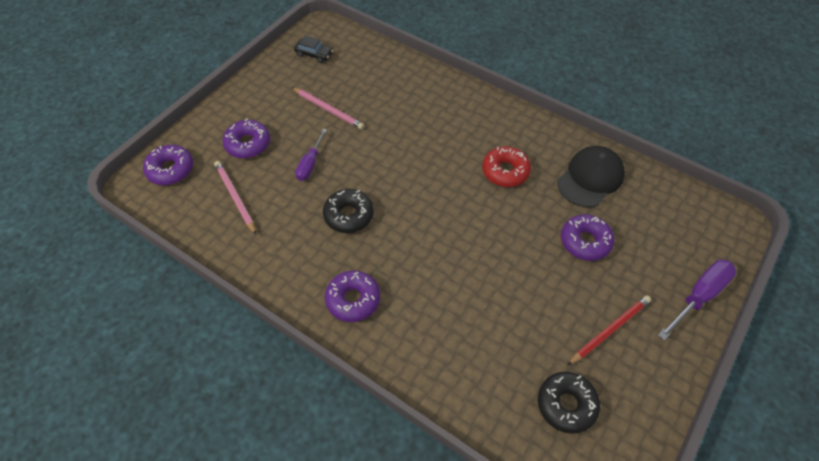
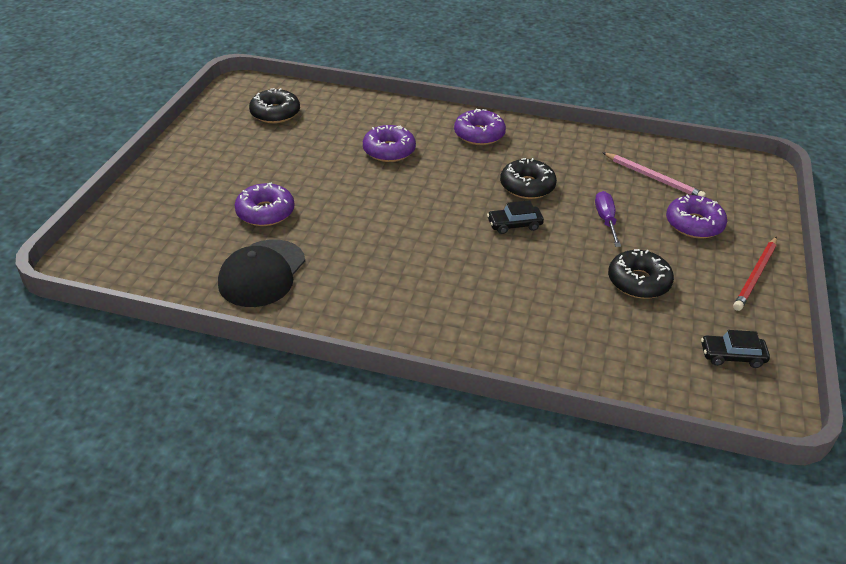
camera: 160 degrees right, 15 degrees down
(170, 170) = (744, 186): purple donut -> purple donut (389, 151)
(328, 109) = (638, 282): pink pencil -> black donut
(383, 177) = (514, 225): none -> black car
(505, 171) = (372, 259): red donut -> none
(609, 330) = (239, 156): red pencil -> red pencil (755, 275)
(700, 296) = (144, 193): purple screwdriver -> none

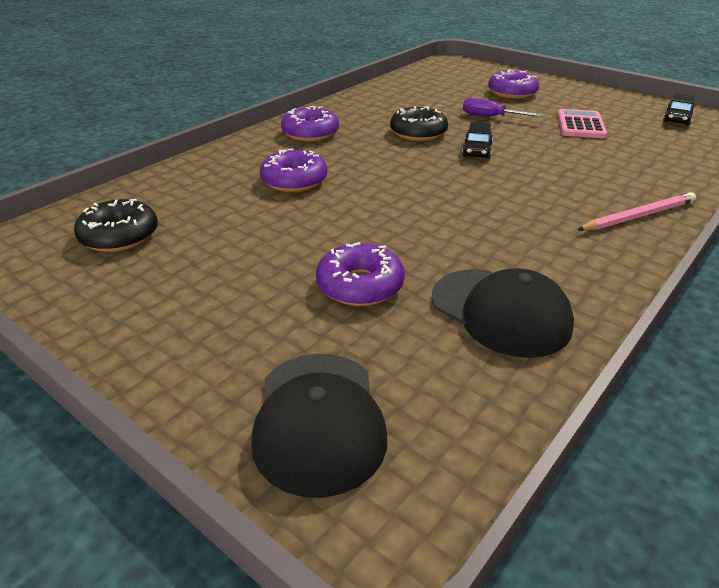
camera: 65 degrees left, 5 degrees down
(141, 228) = (318, 421): none -> black cap
(638, 282) = (580, 125): black donut -> pink calculator
(653, 178) = (441, 90): pink pencil -> pink pencil (638, 216)
(755, 275) = (583, 91): red pencil -> none

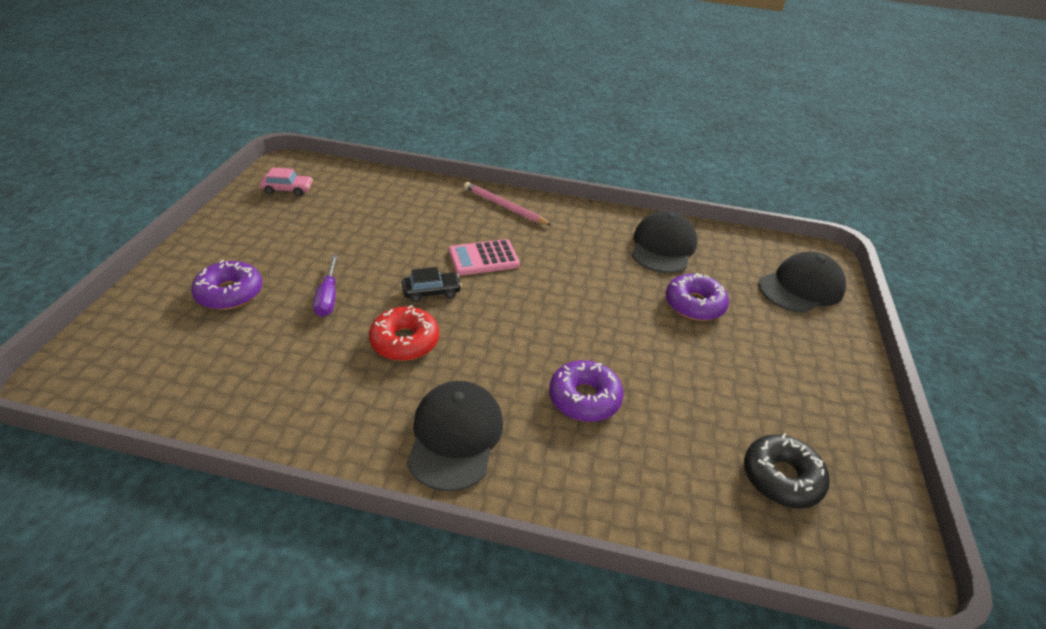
camera: 120 degrees left, 5 degrees up
(310, 133) = (455, 436): purple donut -> black cap
(418, 133) = (405, 341): black donut -> red donut
(580, 125) = (329, 238): pink calculator -> pink calculator (483, 258)
(677, 118) = (288, 189): black car -> pink car

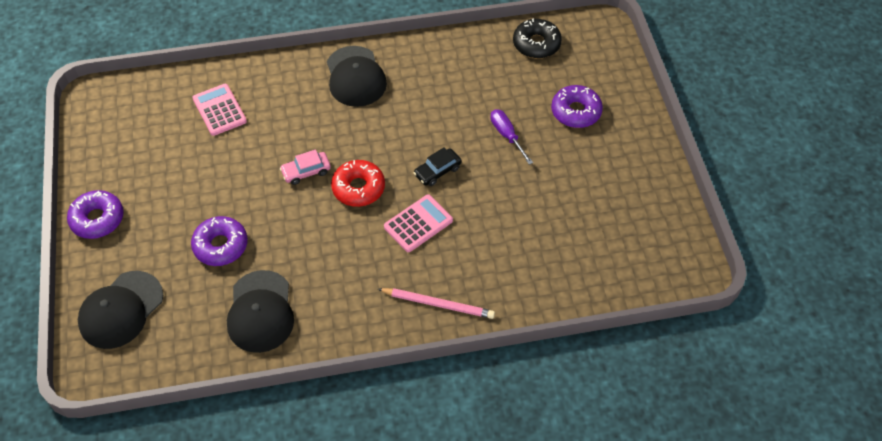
camera: 160 degrees right, 15 degrees up
(288, 189) = (652, 234): pink car -> pink car (306, 172)
(405, 341) = (427, 123): red donut -> red donut (358, 188)
(584, 398) = (286, 128): purple donut -> purple donut (97, 219)
(675, 460) = (219, 110): none -> pink calculator
(781, 478) = (152, 123): black donut -> black donut (536, 44)

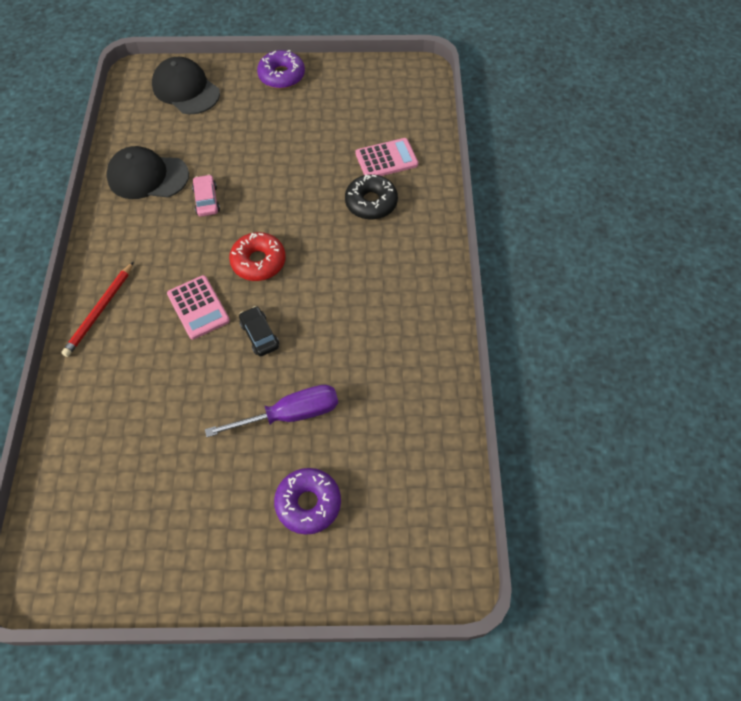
camera: 100 degrees right, 5 degrees up
(221, 246) = (226, 153): purple donut -> none
(306, 172) = (291, 221): pink car -> pink car (206, 200)
(355, 77) = (410, 275): black cap -> none
(438, 304) = (100, 311): pink pencil -> red pencil
(506, 135) = (291, 414): purple screwdriver -> purple screwdriver, size x1.51
(536, 44) = (432, 480): black donut -> black donut (371, 202)

